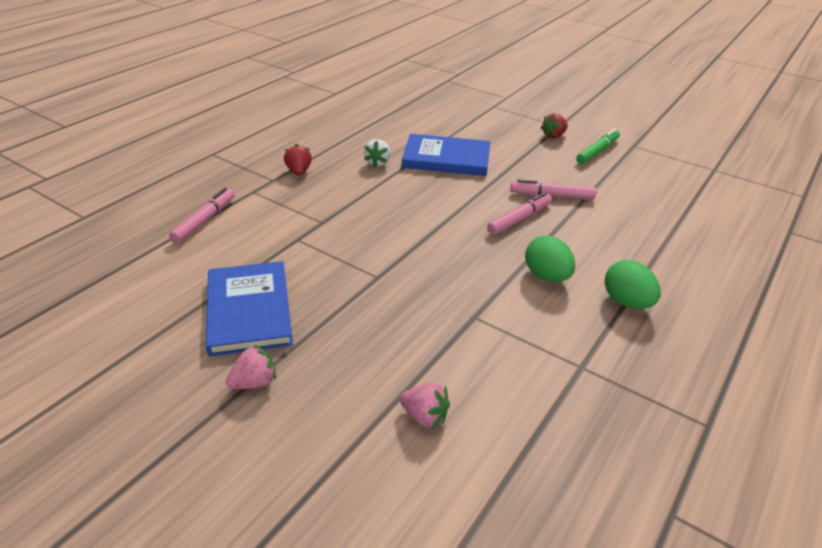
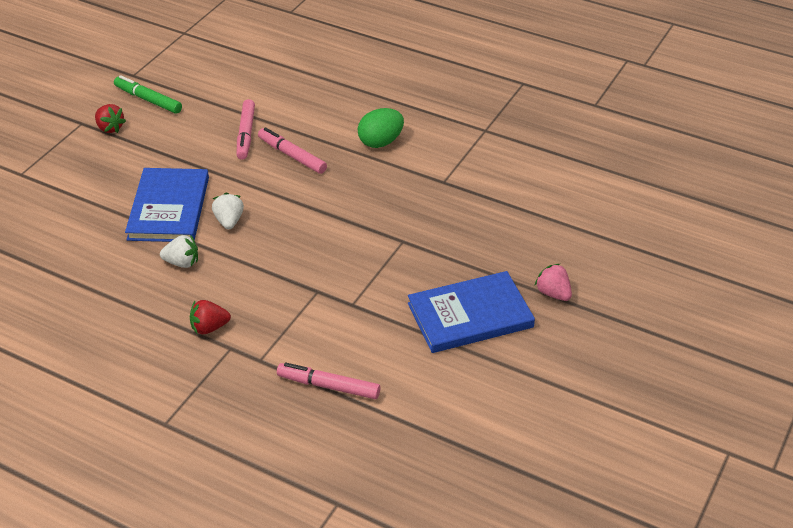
camera: 95 degrees left, 5 degrees up
(424, 416) = (556, 202): pink strawberry -> none
(425, 184) = (229, 221): none -> white strawberry
(627, 302) = (406, 103): green egg -> none

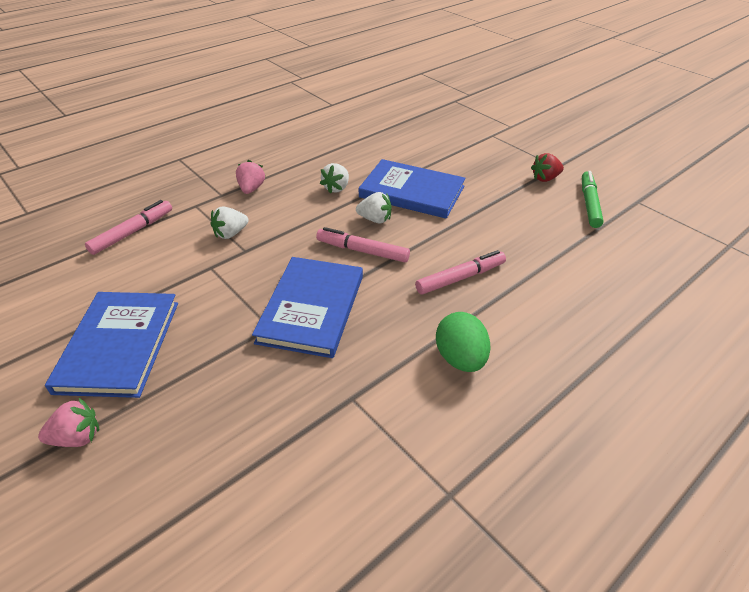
camera: 110 degrees right, 0 degrees up
(148, 100) = (589, 204): green marker -> green marker turned 45 degrees counterclockwise
(209, 328) = (251, 189): red strawberry -> pink strawberry
(246, 134) = (511, 253): pink marker -> pink marker (362, 251)
(296, 311) = (230, 234): none -> white strawberry
(370, 225) = (311, 308): none -> blue book

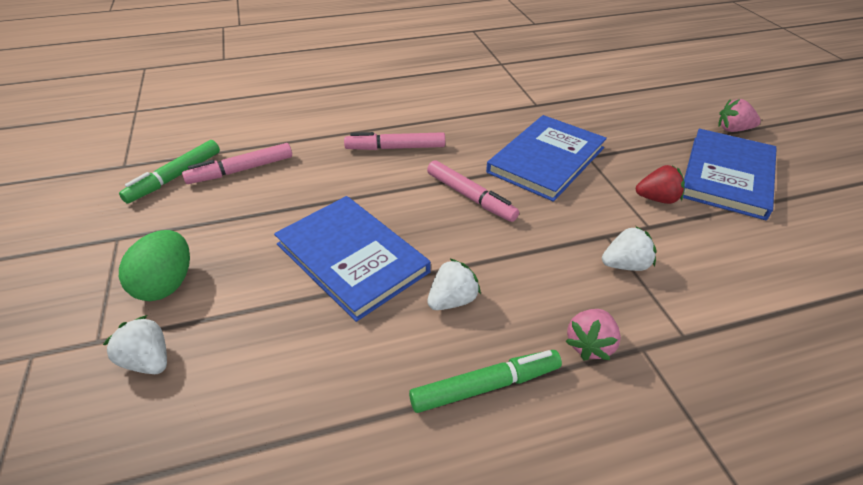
camera: 155 degrees left, 0 degrees up
(132, 232) = (772, 310): pink marker -> pink marker (241, 170)
(301, 163) = (485, 386): none -> green marker
(375, 219) = (431, 230): white strawberry -> white strawberry (148, 361)
(460, 359) = (447, 104): green egg -> green egg (166, 284)
(545, 178) = (163, 224): red strawberry -> red strawberry (657, 199)

